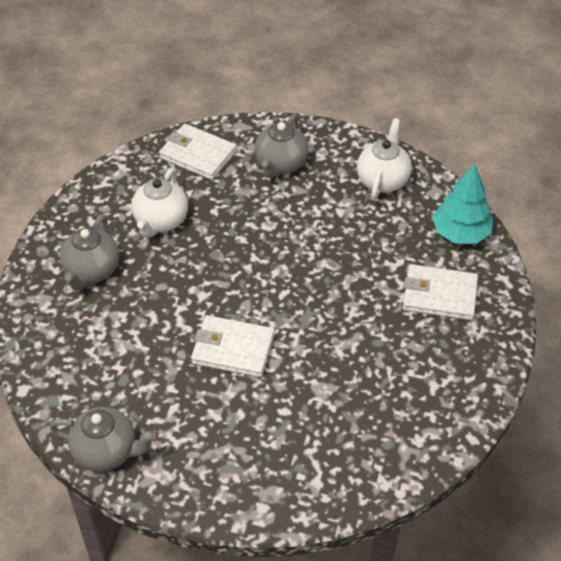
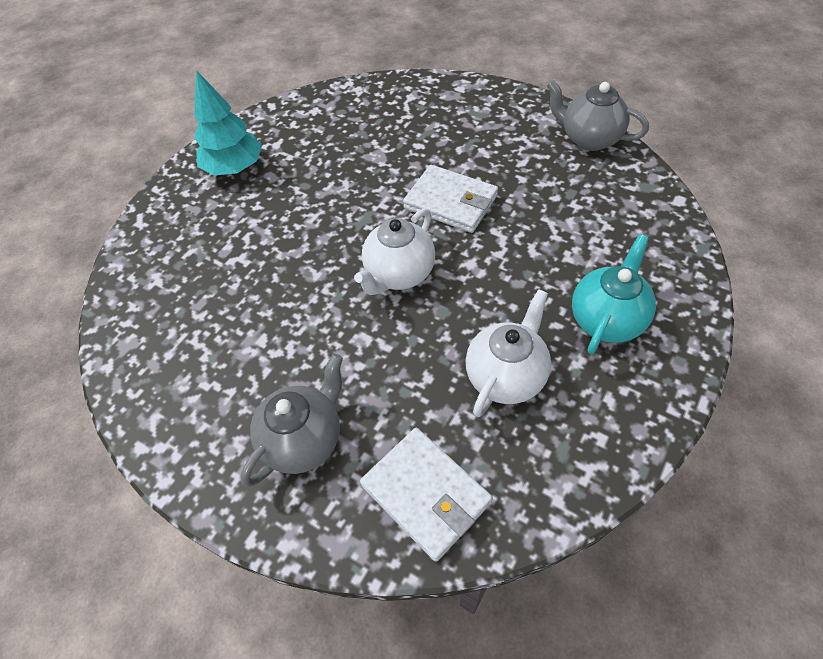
camera: 160 degrees left, 5 degrees up
(92, 271) = (606, 319): grey teapot -> turquoise teapot
(383, 180) = (179, 377): white teapot -> white teapot (399, 274)
(439, 295) = (215, 217): white wallet -> none
(460, 233) = (141, 281): turquoise tree -> turquoise tree (235, 168)

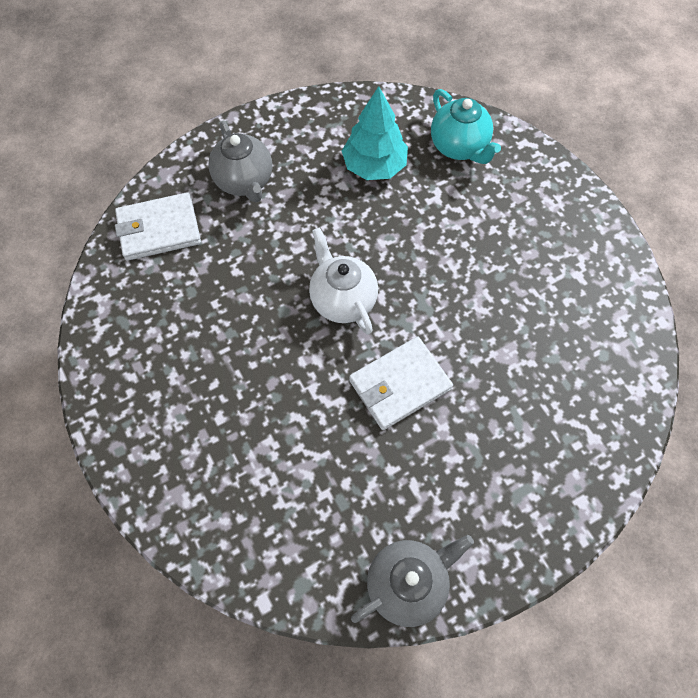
camera: 115 degrees right, 10 degrees up
(235, 168) = (559, 229): turquoise tree -> turquoise tree (374, 166)
(506, 376) = (199, 321): white teapot -> none
(606, 319) = (191, 425): turquoise teapot -> turquoise teapot (459, 147)

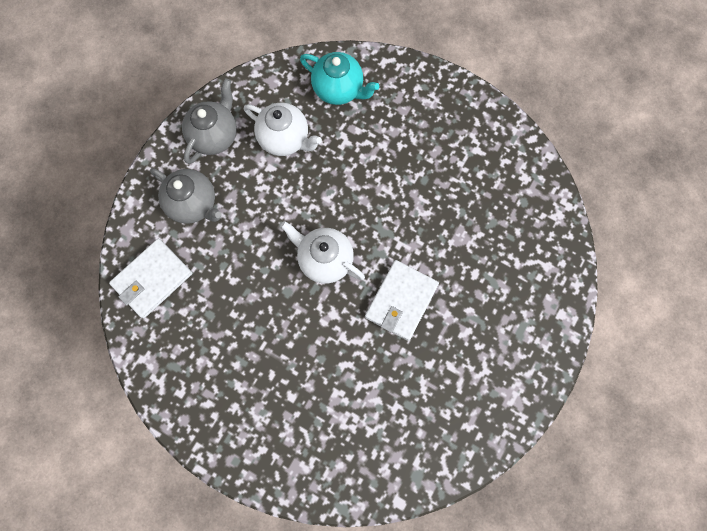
camera: 30 degrees left, 10 degrees up
(374, 166) = (285, 139): turquoise tree -> white teapot
(407, 583) = (483, 434): grey teapot -> grey teapot (215, 136)

